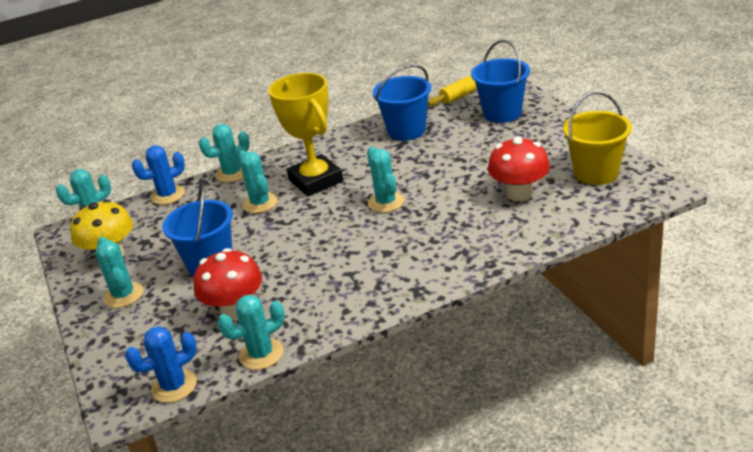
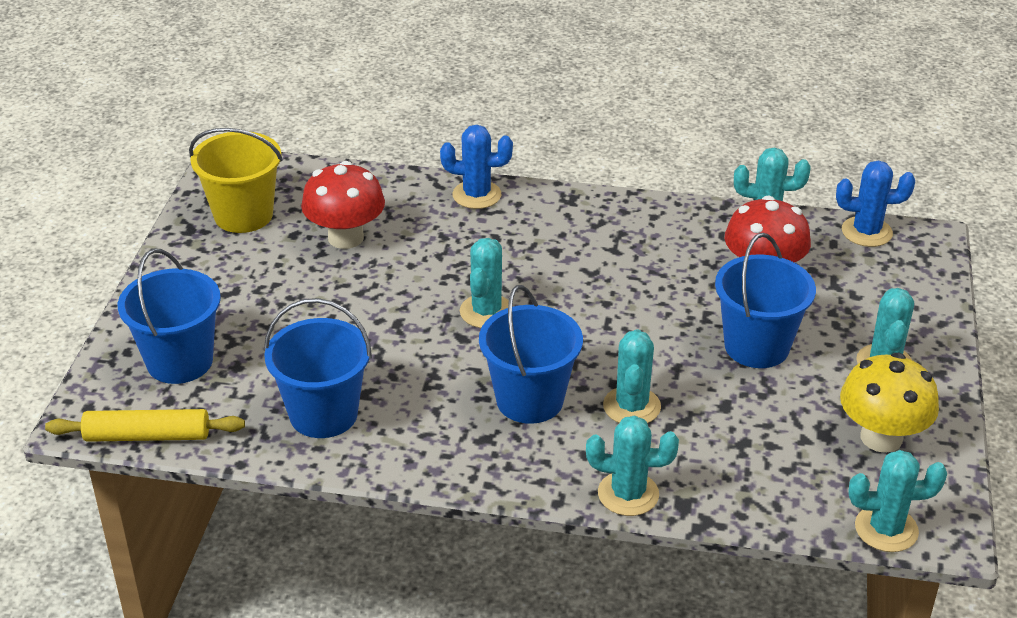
camera: 150 degrees left, 5 degrees up
(168, 195) = (750, 510): blue cactus -> blue cactus (476, 195)
(316, 181) = (529, 400): yellow trophy -> blue bucket

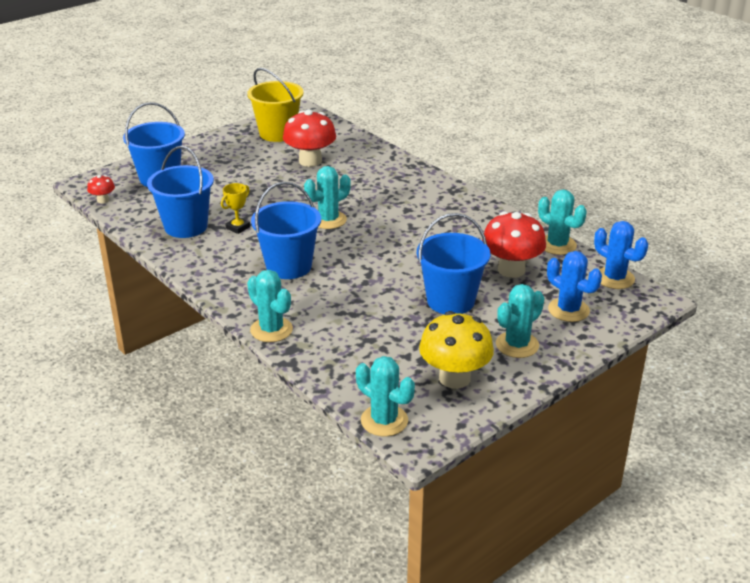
camera: 40 degrees right, 5 degrees down
(147, 436) = (103, 200): yellow rolling pin -> red mushroom
(392, 380) = (238, 227): none -> yellow trophy
(476, 195) = (405, 169): blue cactus -> blue cactus (568, 310)
(631, 406) = (336, 294): turquoise cactus -> none

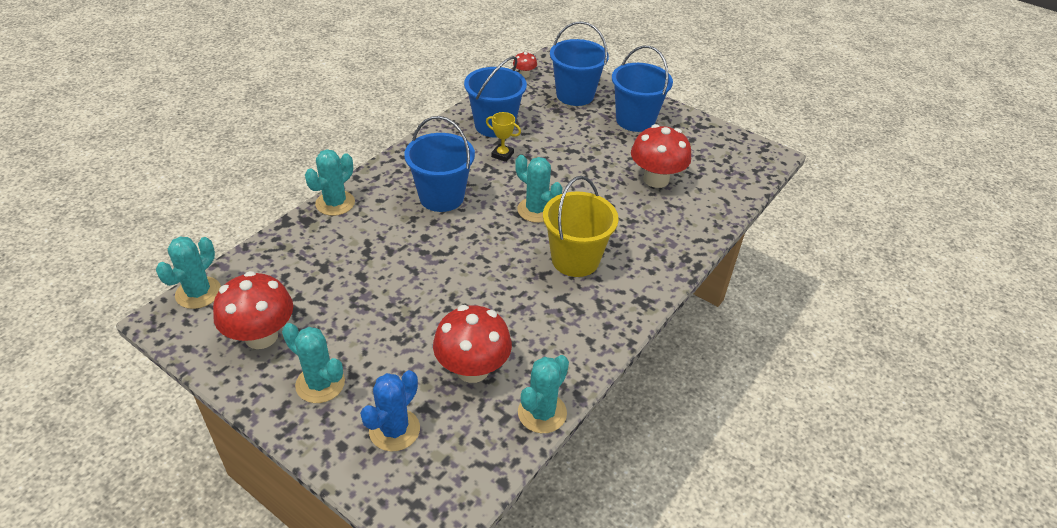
camera: 75 degrees right, 10 degrees up
(277, 133) = (705, 148): yellow bucket -> yellow bucket (575, 259)
(450, 301) = (399, 321): blue bucket -> blue bucket (635, 120)
(454, 378) = (261, 336): yellow mushroom -> red mushroom
(614, 278) = (475, 479): blue cactus -> none

